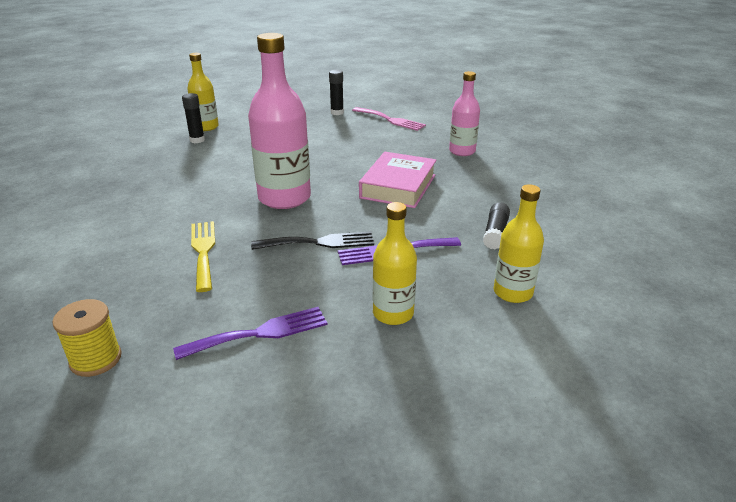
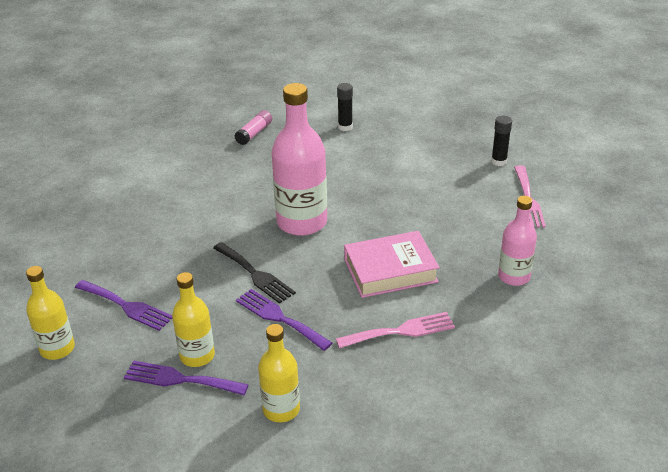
camera: 55 degrees right, 5 degrees up
(96, 359) = (55, 258): yellow spool -> none
(125, 175) = (254, 133): none -> pink glue stick
(203, 251) = (192, 229): yellow fork -> none
(206, 127) = (373, 116): yellow bottle -> yellow bottle (57, 349)
(416, 336) = (180, 379): none -> purple fork
(472, 207) = (401, 331): none -> pink fork
(495, 233) = (368, 363): black glue stick -> none

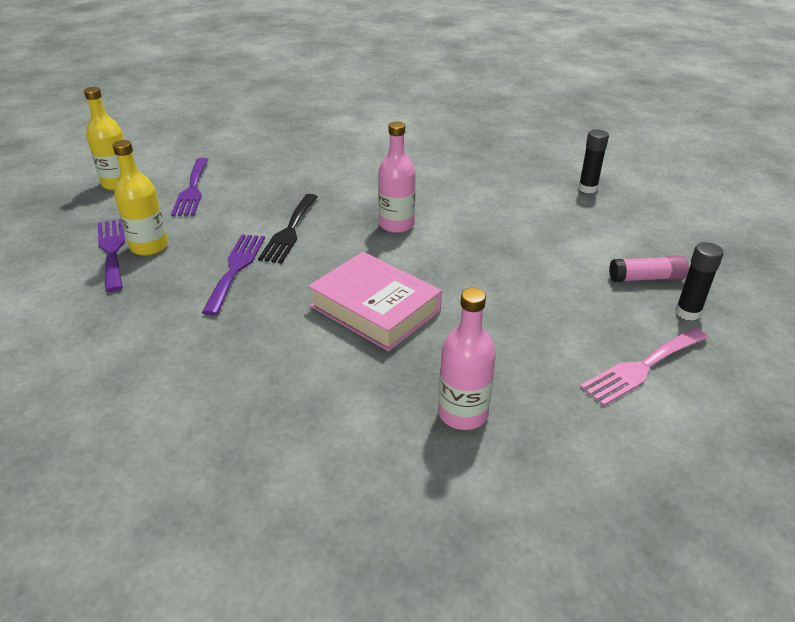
camera: 55 degrees right, 0 degrees up
(254, 133) = (503, 150): pink glue stick -> pink glue stick (646, 278)
(281, 409) = (98, 322): yellow bottle -> none
(302, 222) = (396, 225): pink bottle -> pink bottle, size x0.58
(401, 331) = (275, 355): pink fork -> none

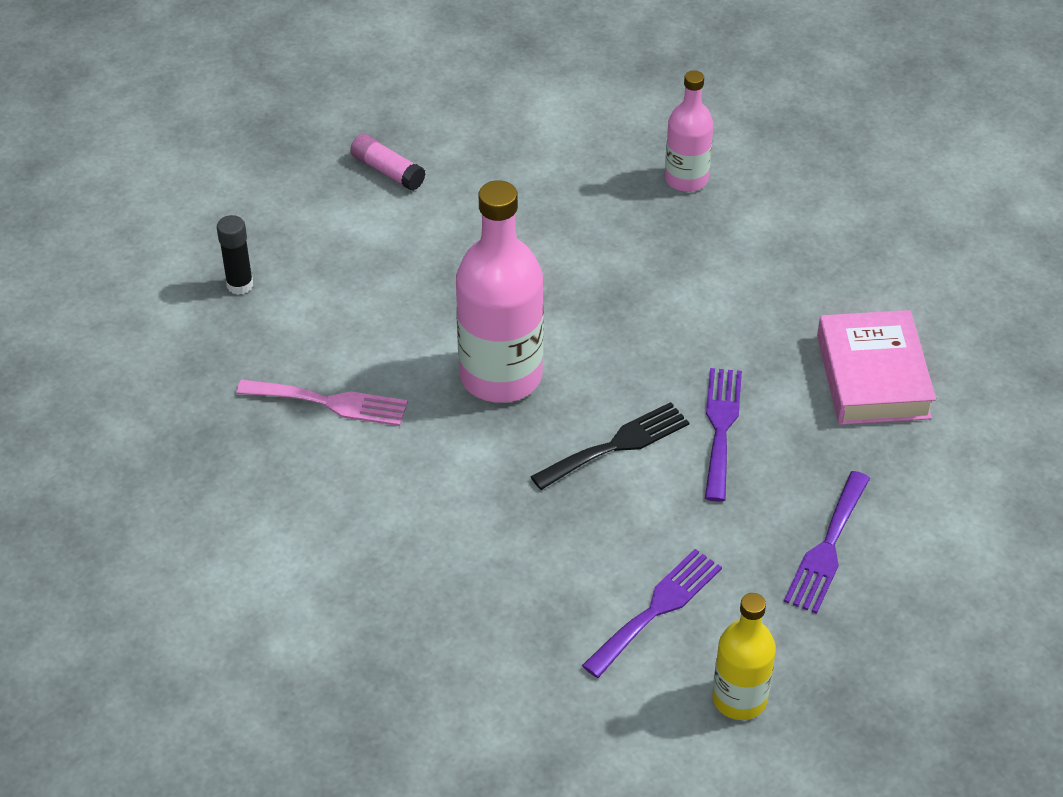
camera: 135 degrees left, 10 degrees up
(149, 247) = (783, 526): yellow bottle -> none
(235, 269) = (721, 427): purple fork -> purple fork turned 135 degrees clockwise
(375, 308) = (644, 295): pink book -> pink book (872, 376)
(396, 225) = (501, 376): pink bottle -> pink bottle, size x1.72
(642, 367) = (522, 125): pink fork -> pink fork (330, 402)
(687, 313) = (415, 131): black glue stick -> none

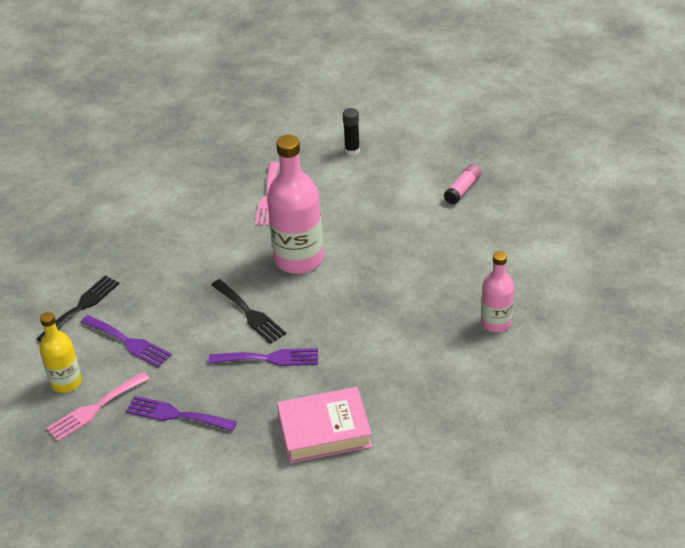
camera: 85 degrees right, 5 degrees down
(554, 679) = (81, 307): none -> black fork
(804, 656) = (95, 408): none -> pink fork

